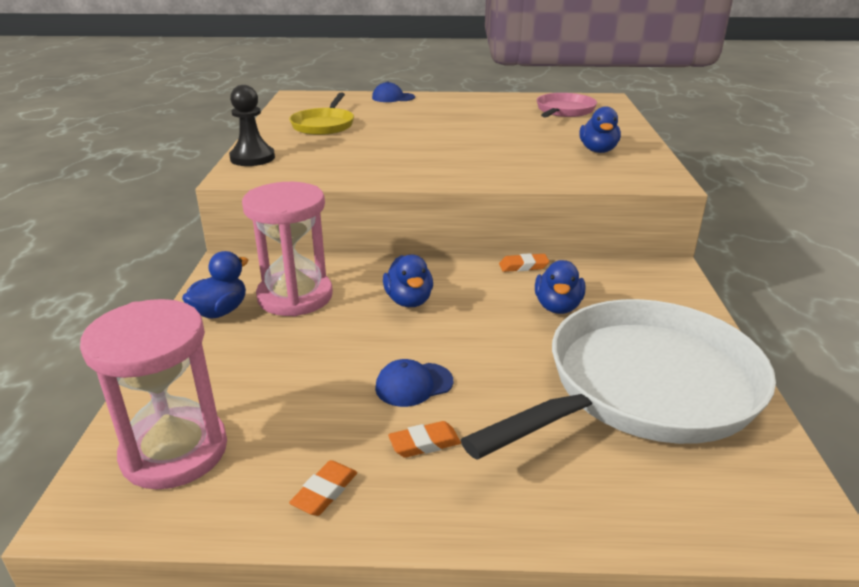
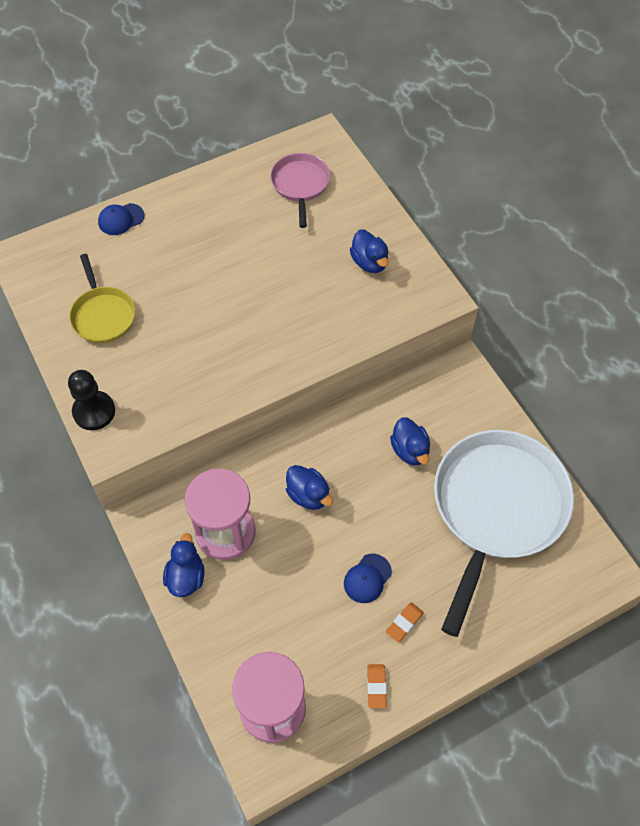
camera: 30 degrees left, 30 degrees up
(523, 266) = (362, 410): orange eraser -> none

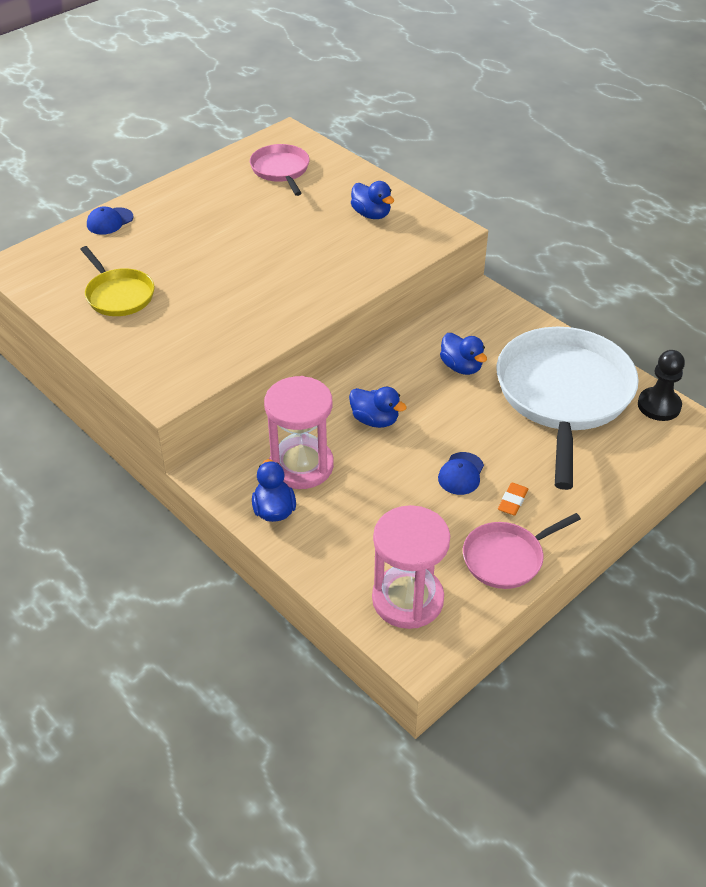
camera: 15 degrees left, 15 degrees down
(94, 411) = (137, 370): black pawn -> black pawn (659, 405)
(376, 686) = (506, 558): orange eraser -> pink pan

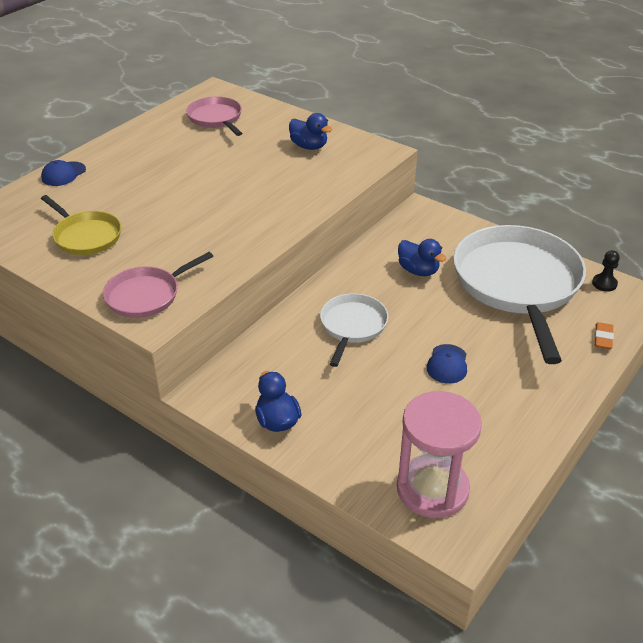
camera: 10 degrees left, 5 degrees down
(301, 466) = (293, 376): pink hourglass -> none
(375, 420) = (352, 326): blue duck -> white pan
(506, 558) = (514, 436): pink pan -> pink pan (146, 295)
(512, 501) = (503, 383): orange eraser -> orange eraser (603, 338)
(659, 405) = (604, 283): black pawn -> black pawn, size x0.62

